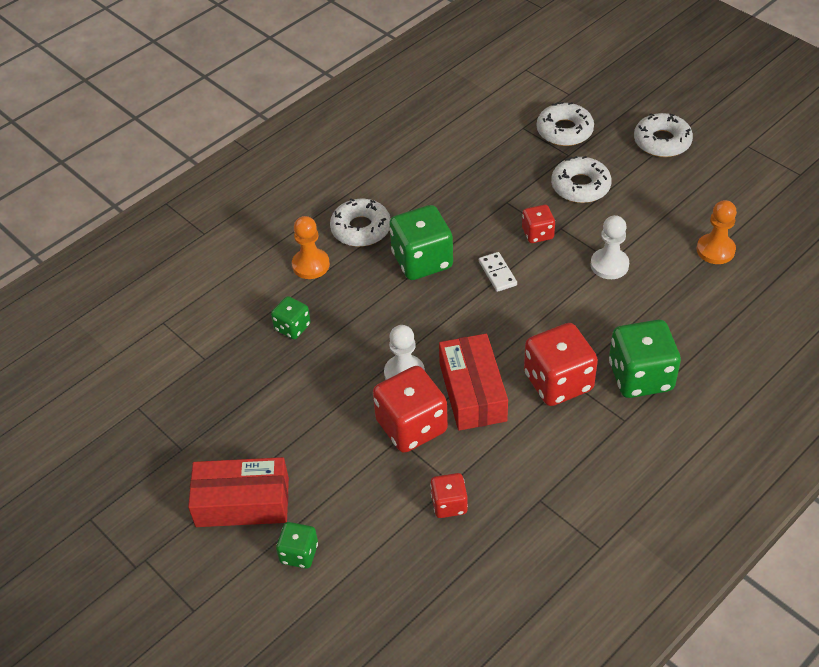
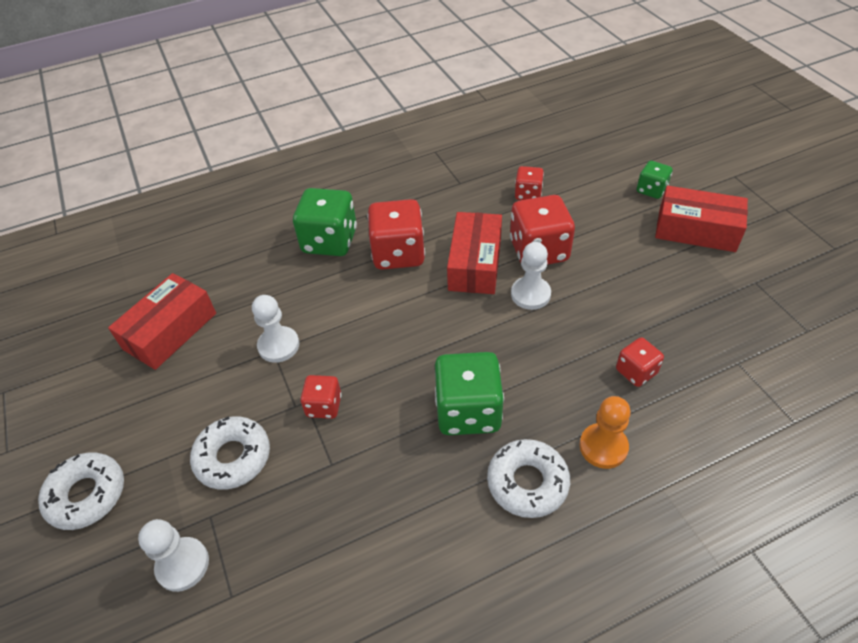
camera: 160 degrees left, 0 degrees up
(292, 327) = (636, 371): green dice -> red dice
(497, 273) = (394, 370): white domino -> none
(564, 131) = (183, 565): white donut -> white pawn
(715, 250) = (170, 331): orange pawn -> red box

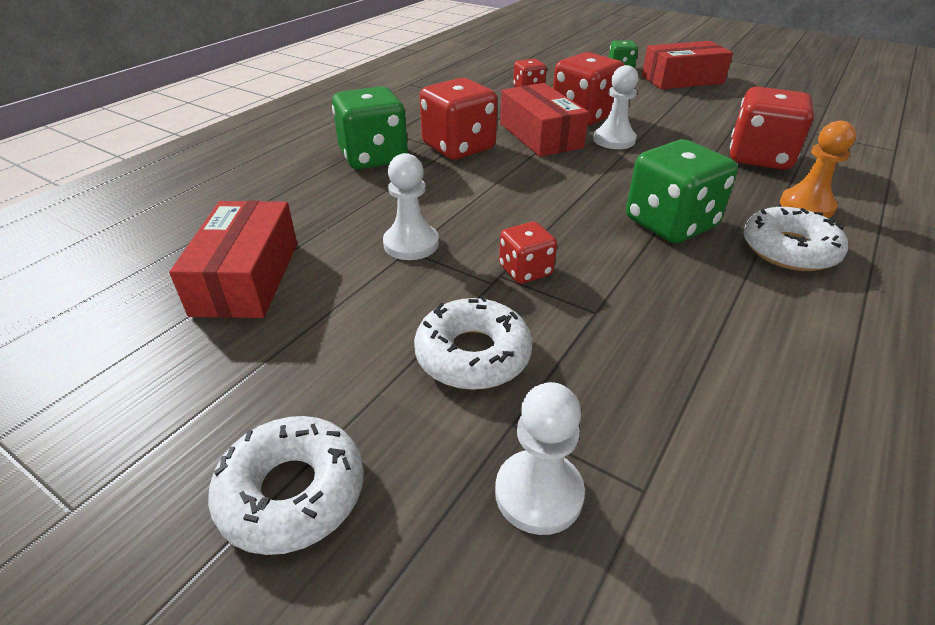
camera: 35 degrees left, 10 degrees down
(636, 371) = (759, 157): red dice -> red dice, size x1.84

